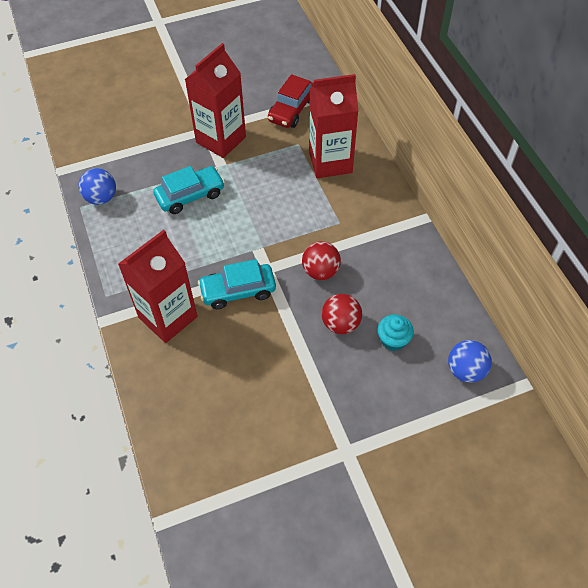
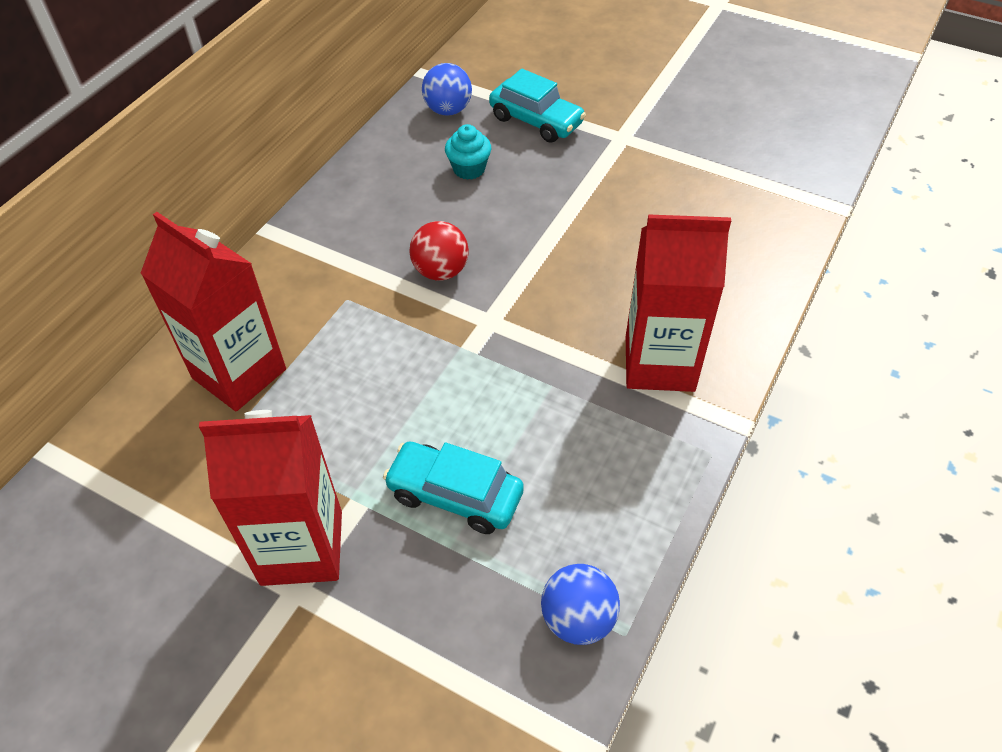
camera: 130 degrees left, 5 degrees down
(238, 291) = (550, 325): turquoise car -> turquoise car (536, 121)
(292, 110) = (151, 497): red car -> none
(340, 323) = (493, 215): red ball -> none

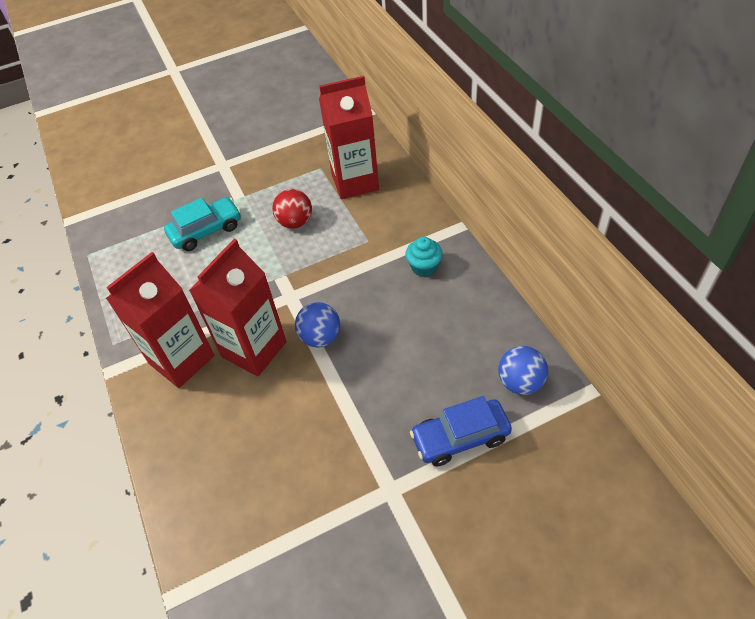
camera: 130 degrees right, 0 degrees up
(302, 547) = (238, 172): red carton -> red carton (254, 349)
(441, 271) = (350, 293): red ball -> red ball (295, 222)
(469, 169) = (435, 358): turquoise cupcake -> turquoise cupcake (424, 267)
(536, 121) = (460, 438): turquoise car -> blue car
(578, 618) = (110, 243): blue ball -> blue ball (320, 337)

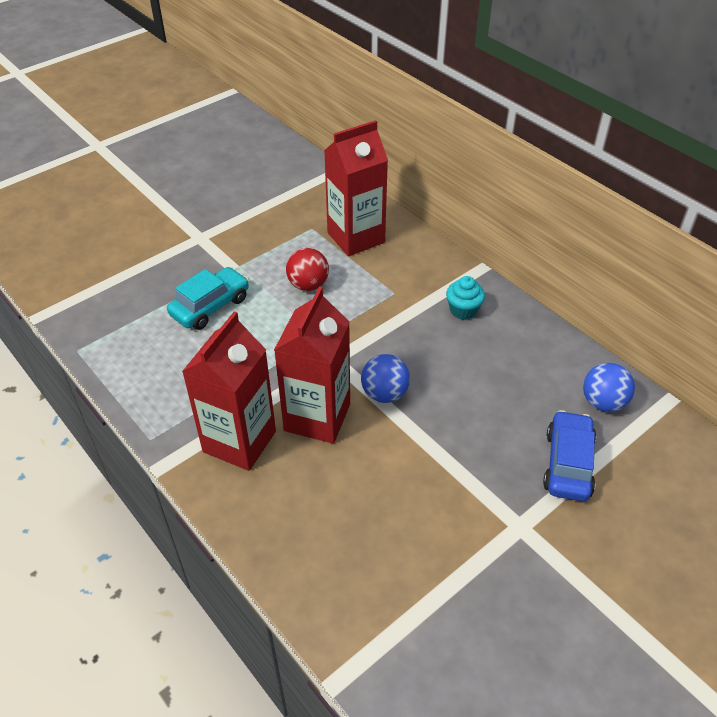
camera: 20 degrees left, 5 degrees down
(460, 438) = (567, 464): blue car -> blue car turned 135 degrees clockwise

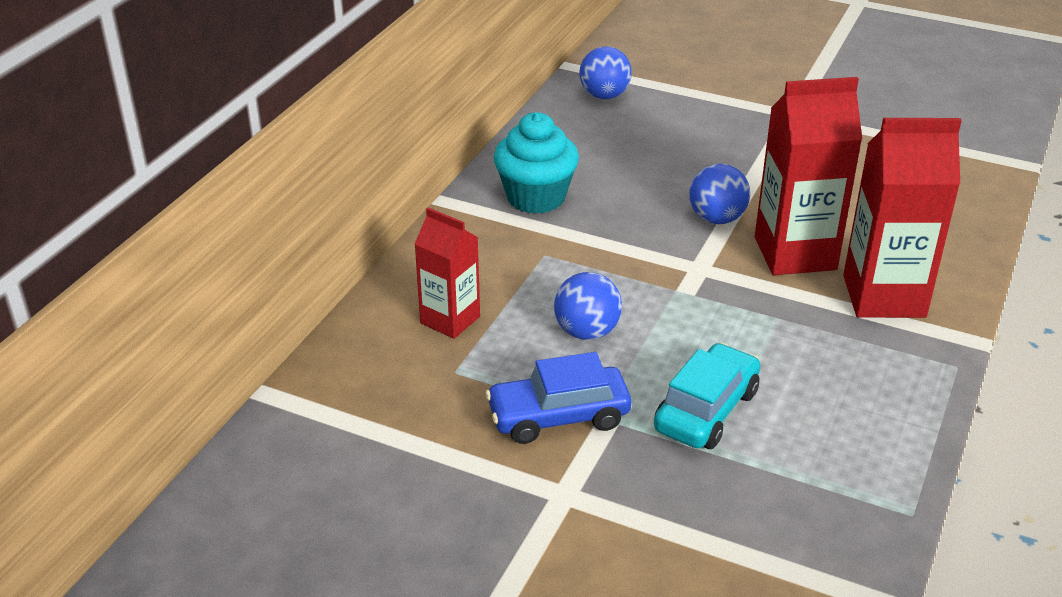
camera: 115 degrees left, 10 degrees down
(210, 306) = (706, 410): turquoise car -> turquoise car turned 105 degrees clockwise
(308, 285) = (587, 332): red ball -> blue ball
(356, 237) = (450, 320): red carton -> red carton, size x0.61
(463, 310) = (536, 197): turquoise cupcake -> turquoise cupcake, size x1.64
(567, 464) = (699, 102): blue car -> blue car (558, 417)

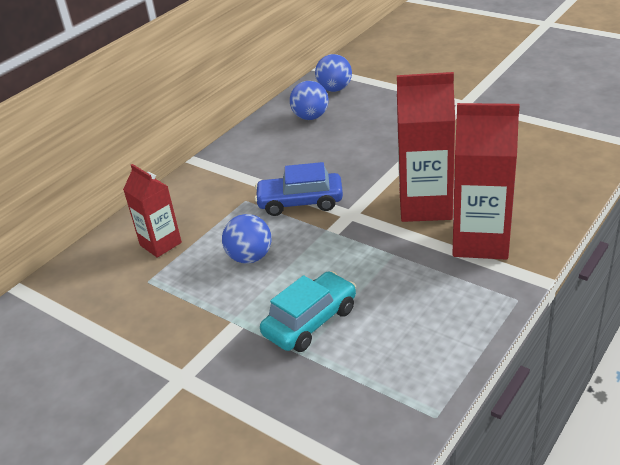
camera: 15 degrees right, 0 degrees up
(536, 197) = (256, 159): turquoise cupcake -> none
(558, 417) = (203, 319): blue car -> blue car (300, 202)
(716, 218) = (378, 178): blue ball -> blue ball (310, 117)

